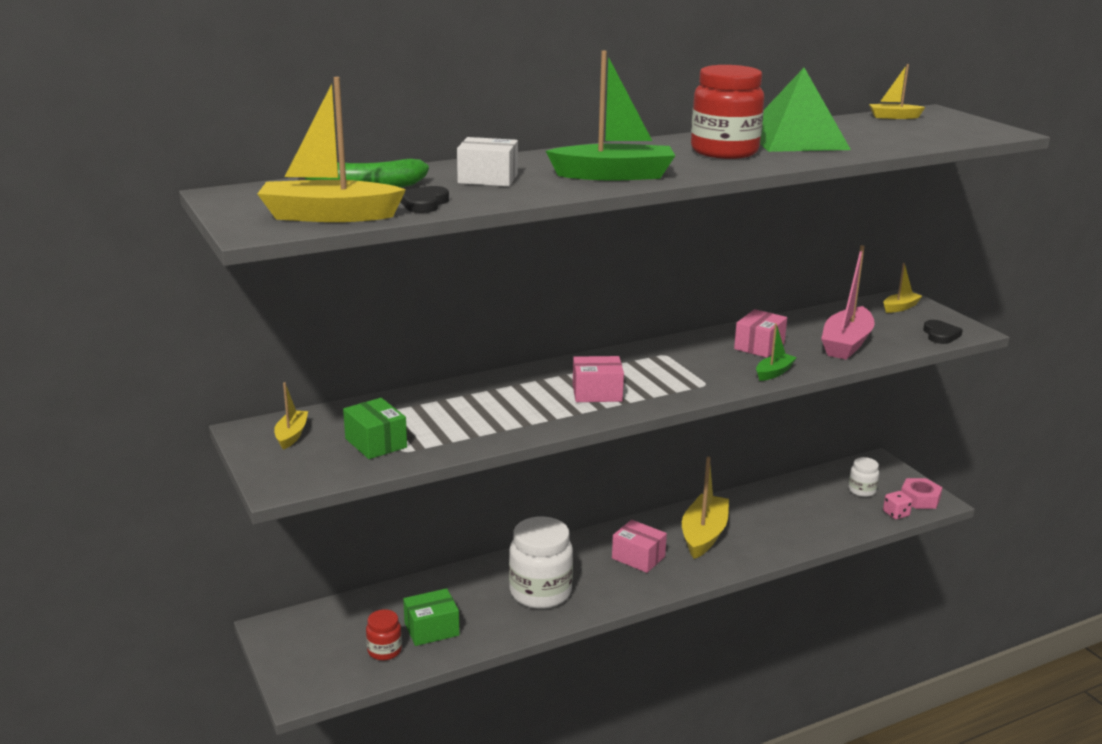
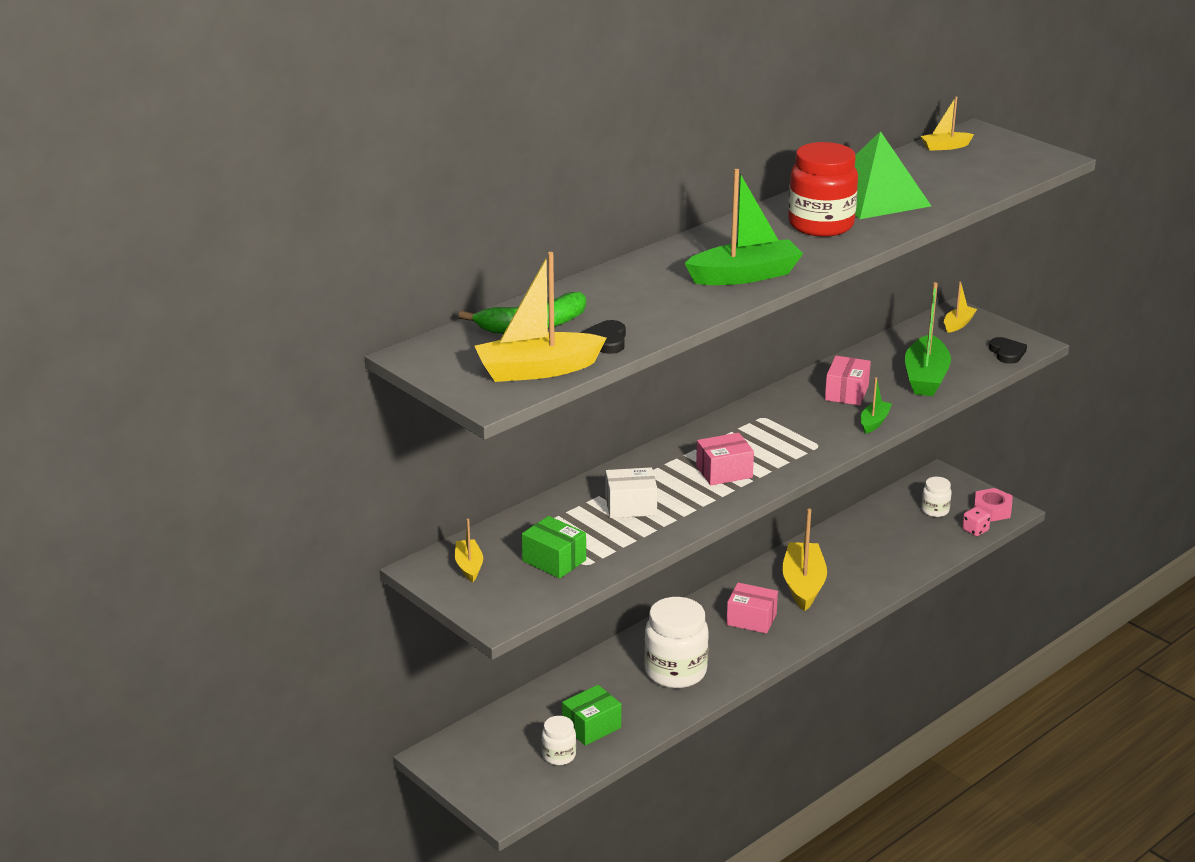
camera: 15 degrees left, 5 degrees up
(384, 651) = (559, 755): red jar -> white jar
(488, 179) = (635, 297): white box -> white box (631, 506)
(846, 344) = (925, 377): pink boat -> green boat

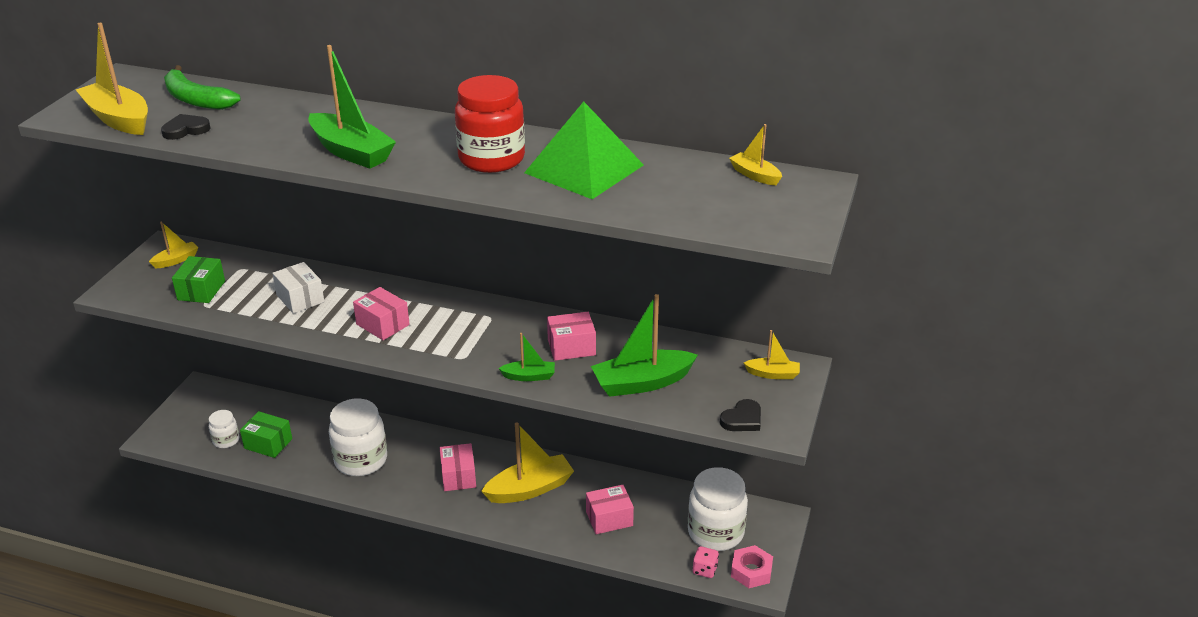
camera: 60 degrees right, 5 degrees up
(877, 555) = (609, 518): none -> pink box
(935, 510) = (715, 533): white jar -> white jar, size x1.96

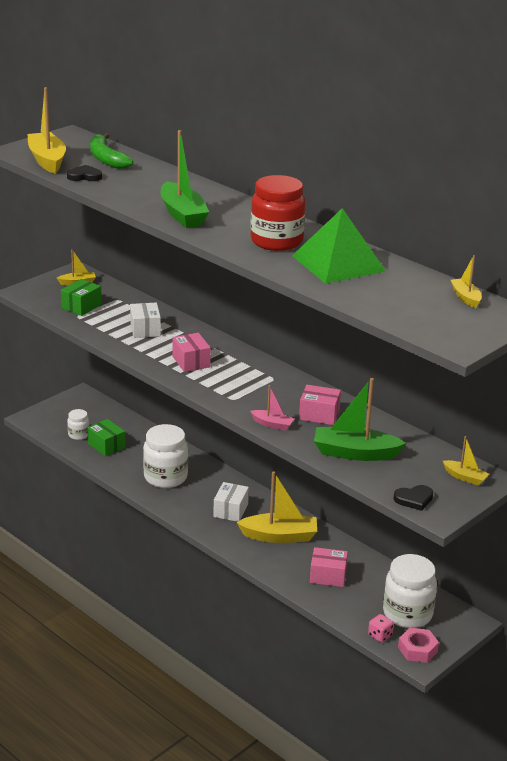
camera: 25 degrees right, 5 degrees down
(458, 476) = (230, 510): pink box -> white box
(529, 376) = (272, 424): green boat -> pink boat

